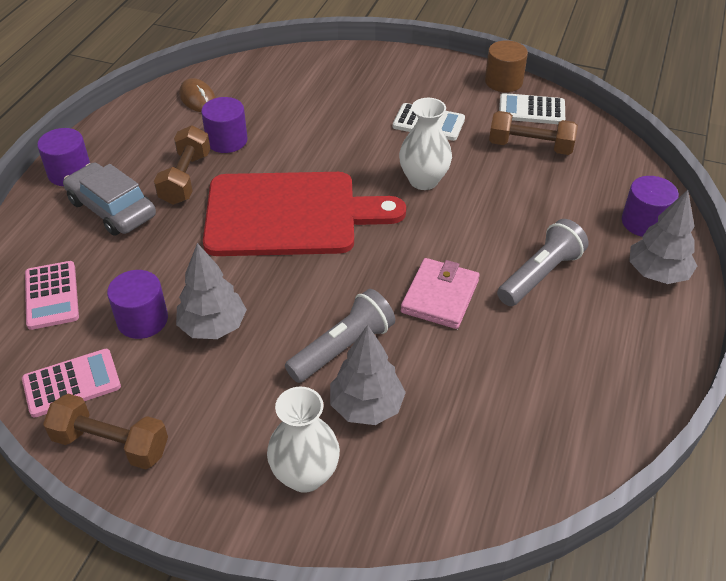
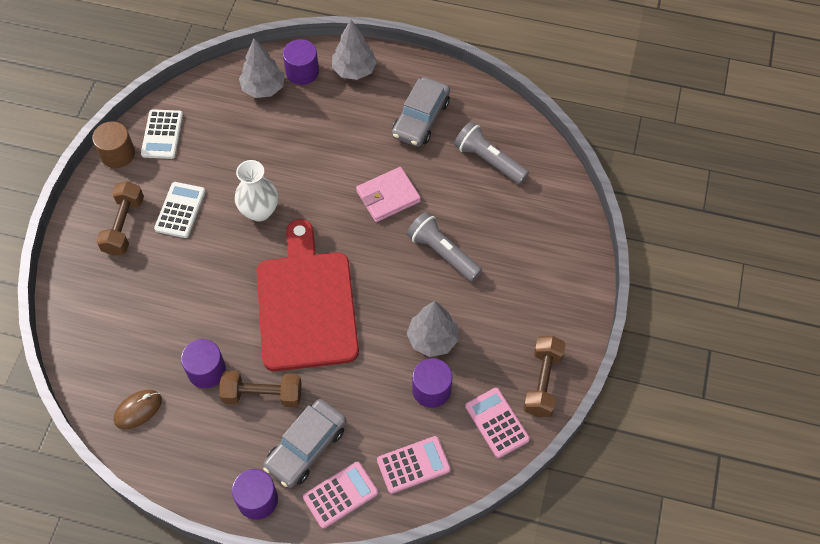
camera: 95 degrees left, 15 degrees up
(45, 232) = (340, 495): none -> pink calculator
(305, 475) = (546, 264): white vase -> none
(366, 406) = (490, 235): grey tree -> grey tree (263, 88)
(440, 296) = (388, 196): pink wallet -> pink wallet turned 45 degrees counterclockwise
(530, 147) = (213, 137): brown dumbbell -> brown dumbbell (124, 226)
(540, 275) = (361, 136): grey flashlight -> grey flashlight (489, 160)
(578, 341) = (421, 118): none -> grey car

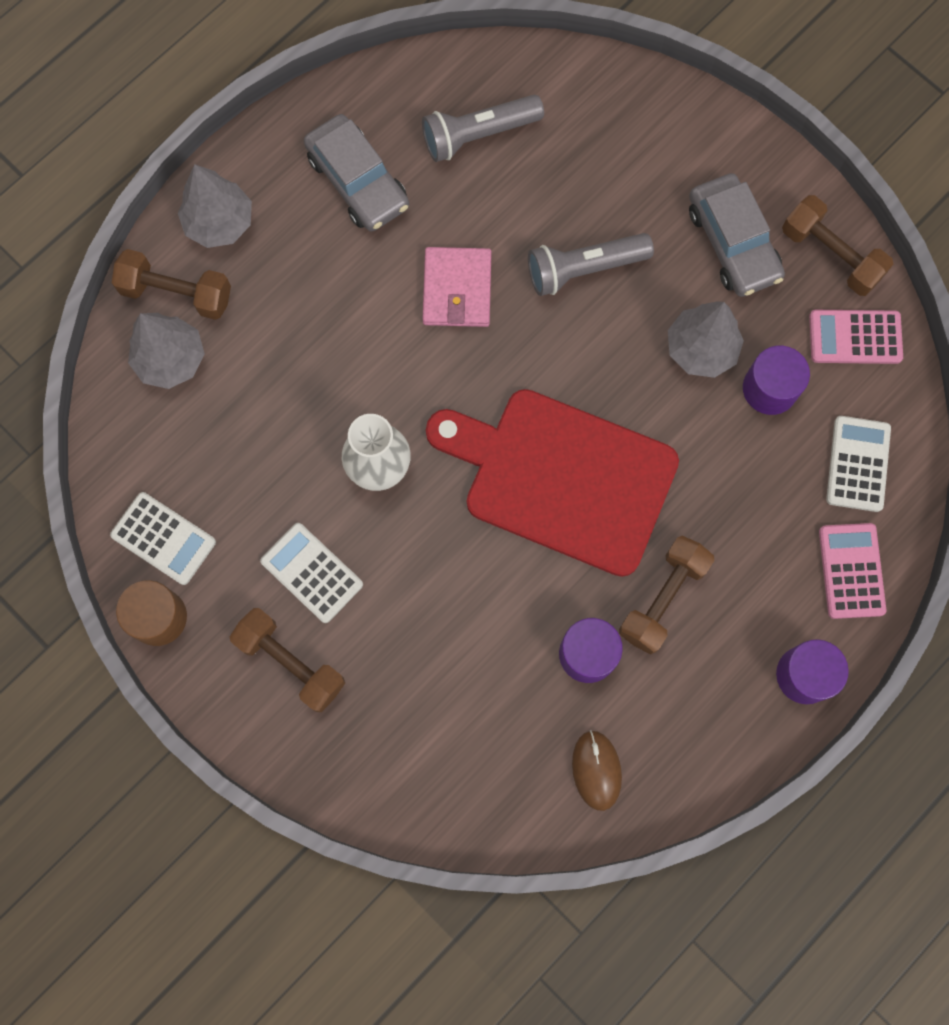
camera: 60 degrees left, 15 degrees up
(302, 72) = (176, 293): purple cylinder -> brown dumbbell
(306, 447) = (765, 580): grey car -> grey car (732, 243)
(413, 465) = (857, 464): pink calculator -> white calculator

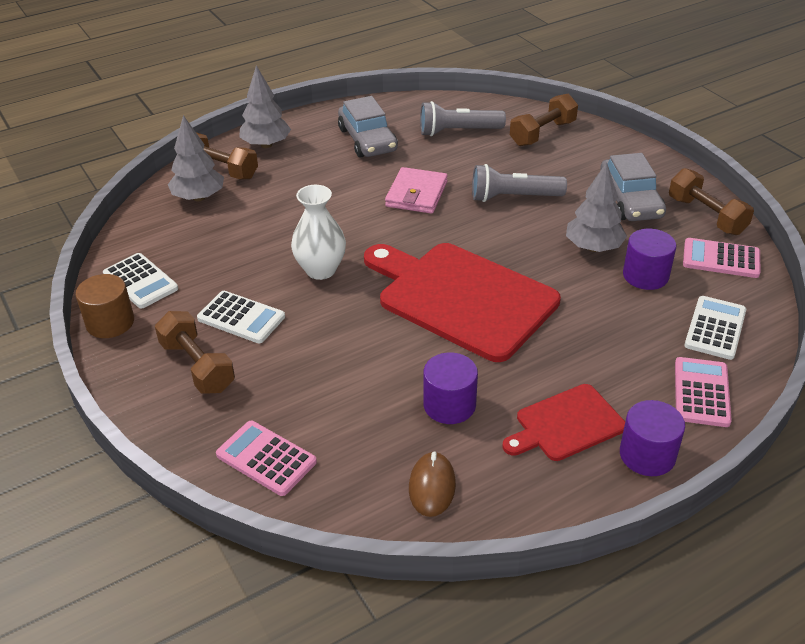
camera: 15 degrees right, 35 degrees down
(312, 573) = (241, 318): white calculator -> white calculator turned 150 degrees clockwise
(415, 776) = (266, 458): none -> pink calculator
(663, 598) = (526, 381): brown dumbbell -> brown dumbbell (542, 133)
(716, 652) = (566, 424): none -> red cutting board

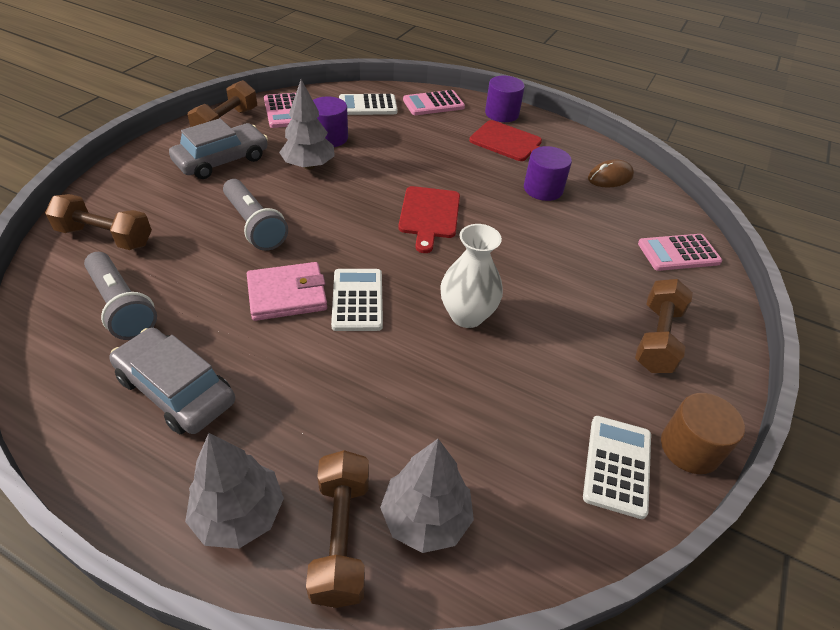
camera: 125 degrees left, 5 degrees up
(241, 318) = (578, 341): white calculator -> white calculator (357, 300)
(266, 458) = (678, 253): pink calculator -> pink calculator turned 75 degrees clockwise
(367, 140) = (176, 389): grey car -> grey car turned 90 degrees counterclockwise
(461, 297) = (429, 215): red cutting board -> red cutting board, size x0.52

